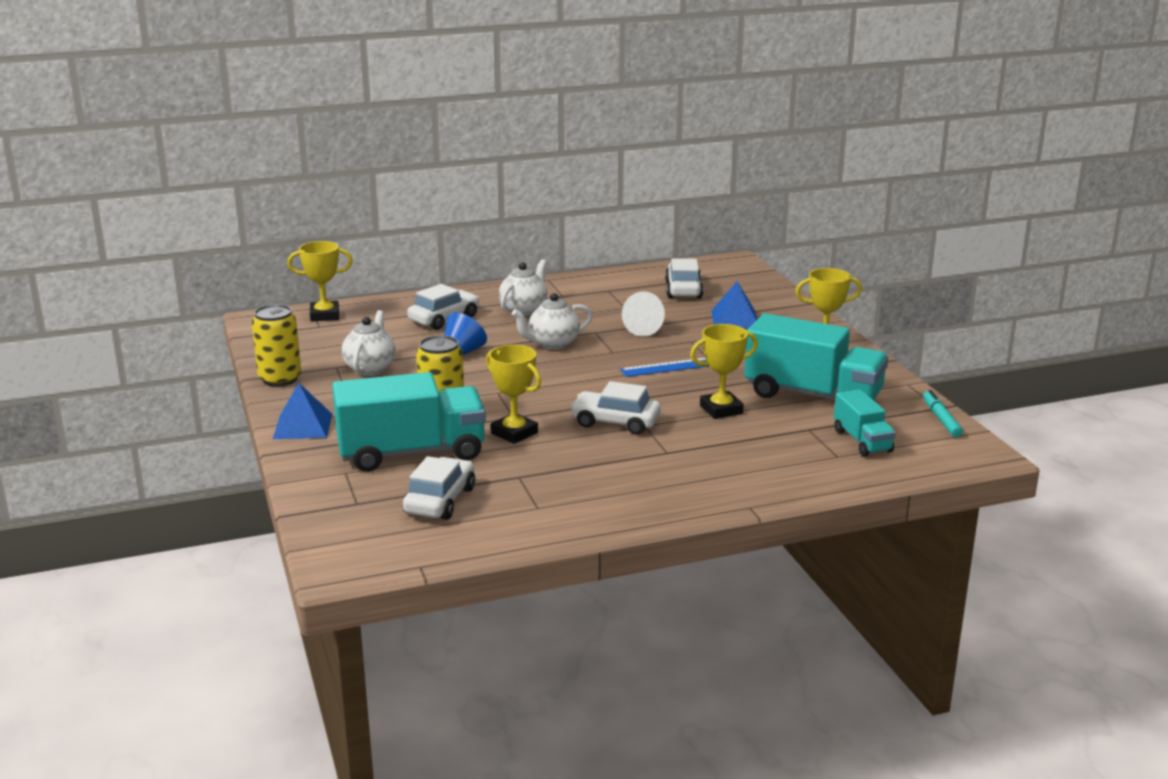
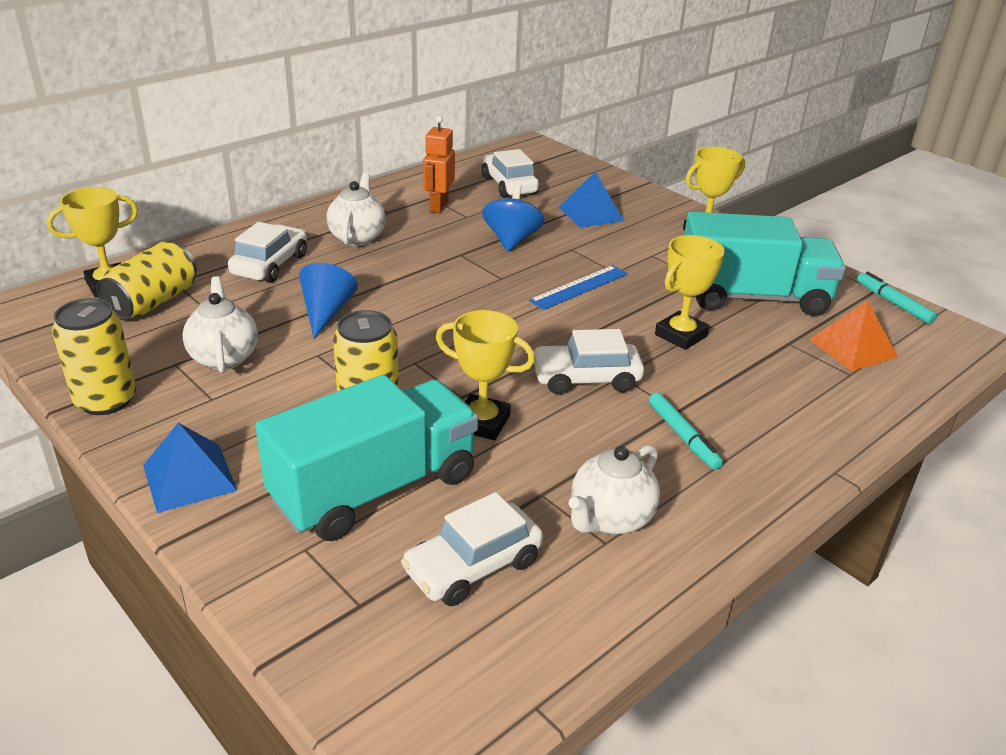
camera: 25 degrees left, 10 degrees up
(346, 330) = (153, 302): none -> yellow can
(440, 500) = (473, 566): white car -> white car turned 120 degrees counterclockwise
(553, 344) = (426, 278): white teapot -> white teapot (610, 519)
(608, 297) = (438, 206): none -> orange robot
(646, 328) = (511, 240): white cone -> blue spinning top
(654, 466) = (683, 436): none -> turquoise marker
(862, 441) = (853, 348): turquoise truck -> orange pyramid

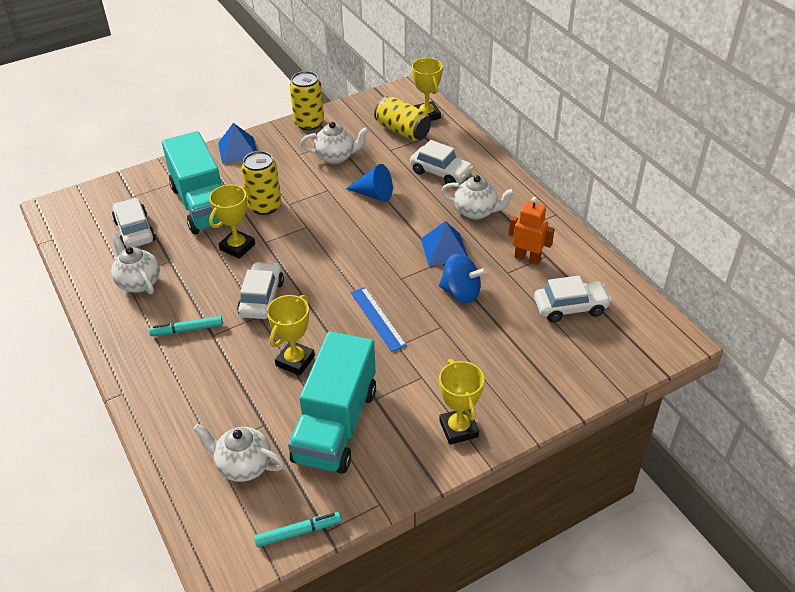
camera: 105 degrees right, 10 degrees up
(591, 213) = (507, 353): blue pyramid -> blue pyramid (444, 249)
(681, 335) = (295, 361): yellow trophy -> yellow trophy turned 60 degrees clockwise
(853, 348) = (243, 466): orange pyramid -> white teapot

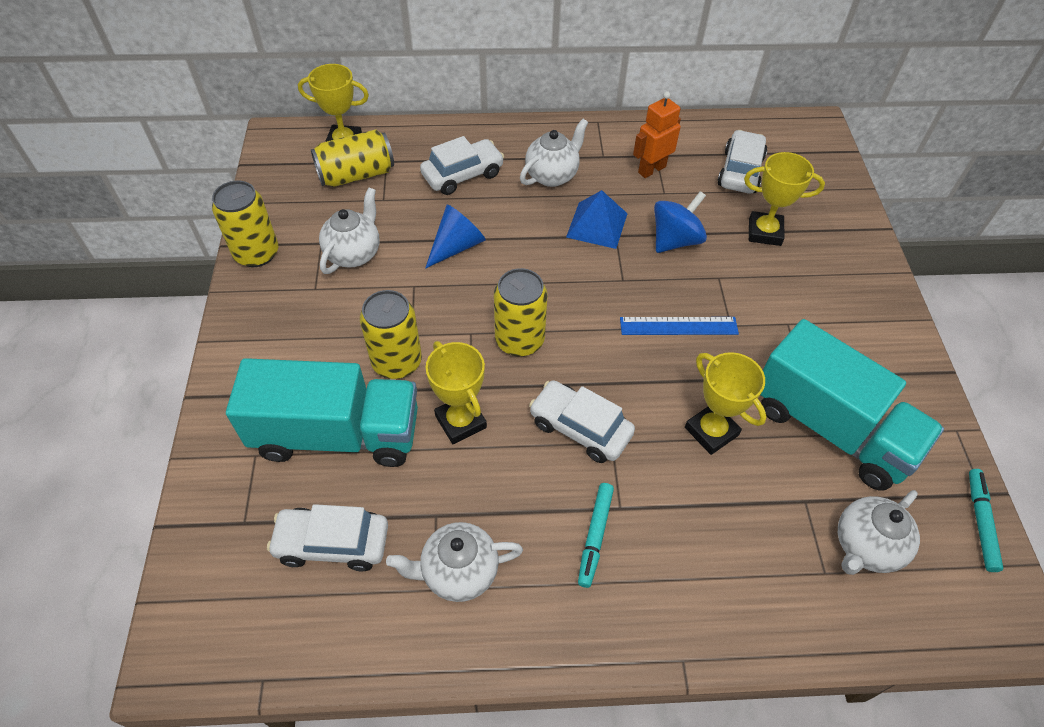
camera: 65 degrees left, 10 degrees up
(238, 150) = (245, 351): blue pyramid -> none
(314, 249) = (519, 340): none -> yellow can
(459, 429) = (873, 323): yellow trophy -> yellow trophy (764, 232)

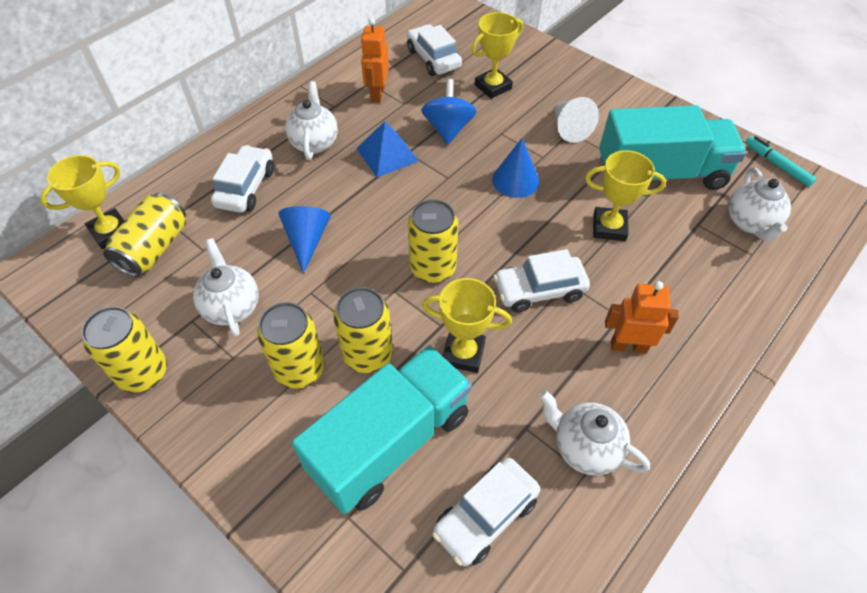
camera: 45 degrees left, 0 degrees up
(343, 332) = (299, 369): none -> yellow can
(458, 572) = (585, 447): white teapot -> white teapot turned 90 degrees clockwise
(595, 536) = (628, 346): turquoise marker -> orange robot
(678, 326) = (515, 180): blue ruler -> blue cone
(790, 319) = (569, 128): none -> white cone

